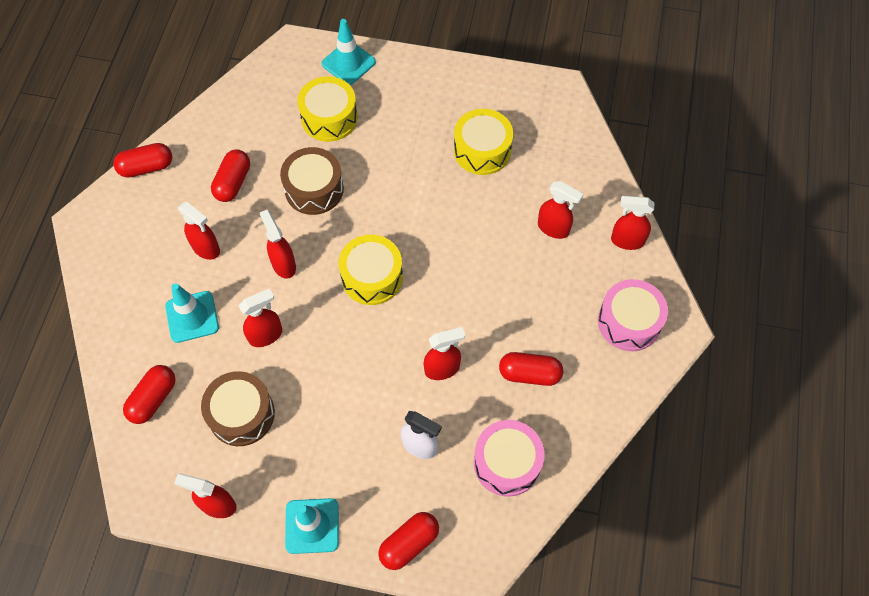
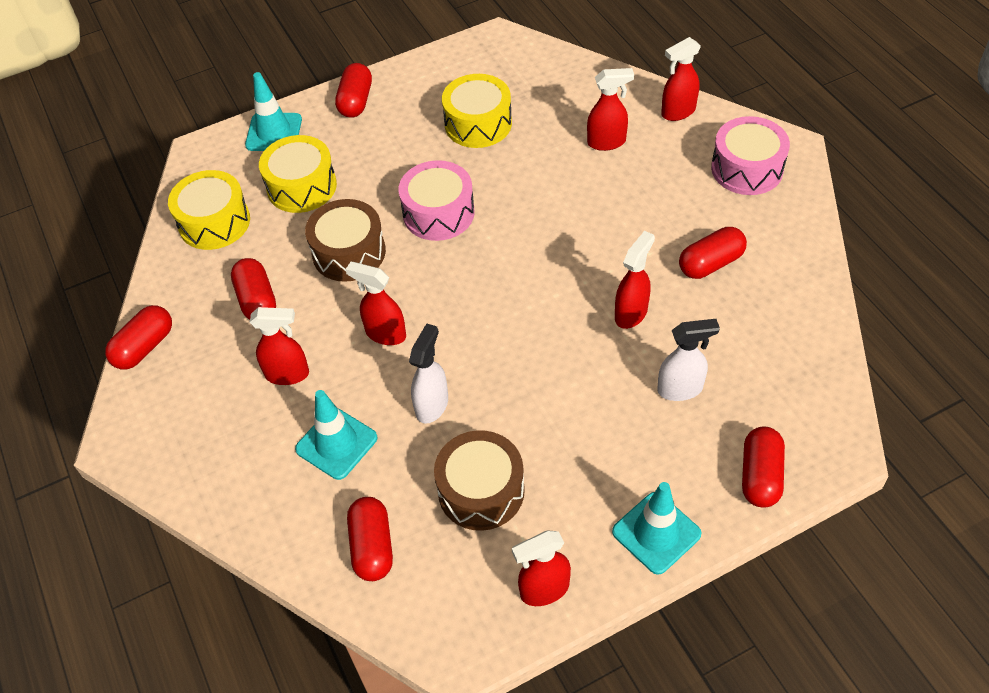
camera: 35 degrees left, 10 degrees down
(266, 335) = (432, 405): red spray bottle -> white spray bottle
(372, 277) = (484, 286): yellow drum -> yellow drum (214, 222)
(420, 75) = (356, 101): none -> red capsule
(507, 463) = (770, 345): pink drum -> pink drum (438, 213)

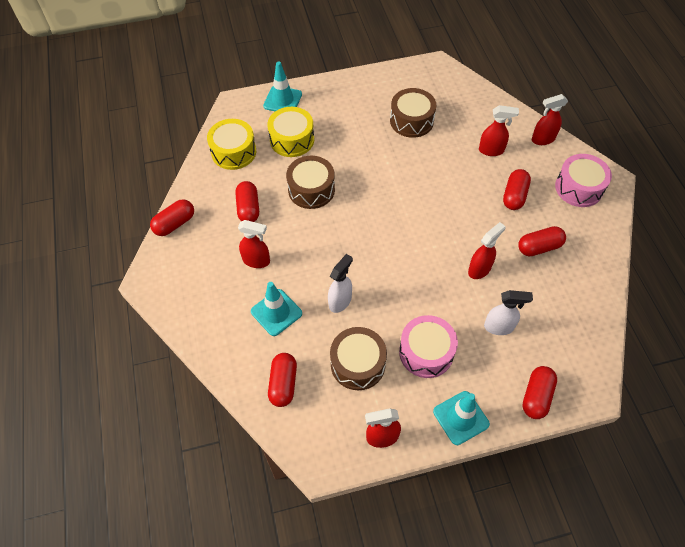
camera: 10 degrees right, 5 degrees up
(356, 101) = (338, 90): red capsule -> red capsule (514, 196)
(385, 334) = (322, 248): red spray bottle -> none
(438, 213) = (373, 175): pink drum -> pink drum (426, 352)
(478, 124) = (411, 121): yellow drum -> brown drum

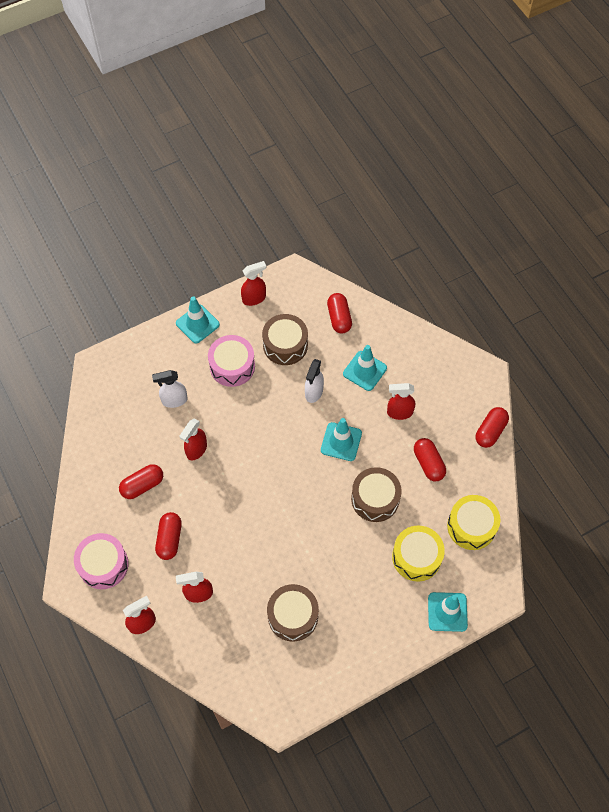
camera: 165 degrees right, 5 degrees up
(327, 245) = (341, 442): none -> turquoise traffic cone
(536, 396) = (140, 352): red capsule -> none

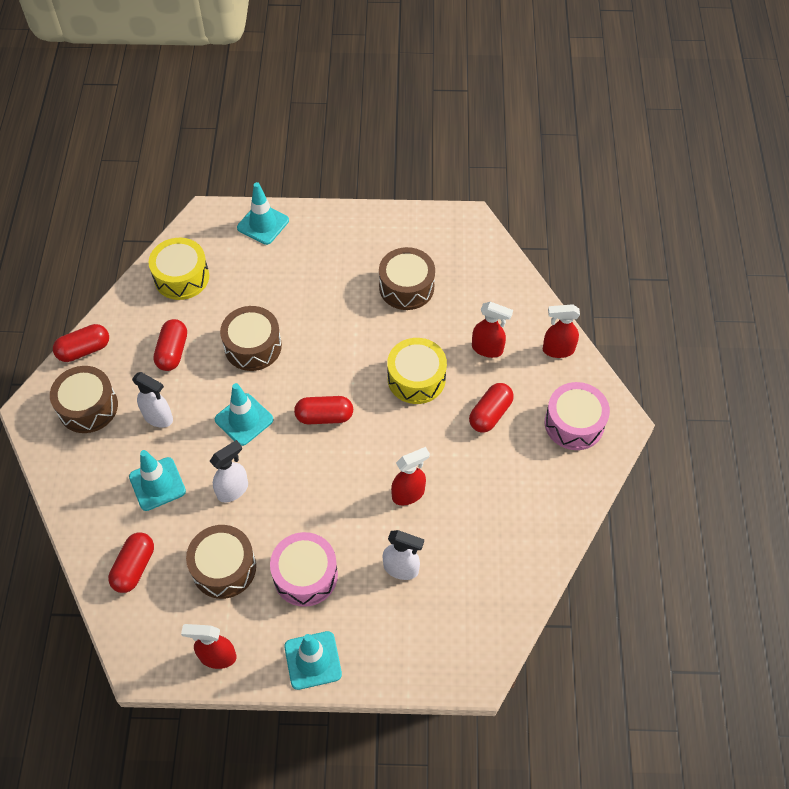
camera: 150 degrees left, 5 degrees down
(142, 485) = (491, 485): red capsule -> red capsule (324, 416)
(399, 412) = (158, 417): red spray bottle -> white spray bottle
(416, 557) = (254, 278): yellow drum -> yellow drum (416, 378)
(451, 394) = (88, 407): none -> brown drum

